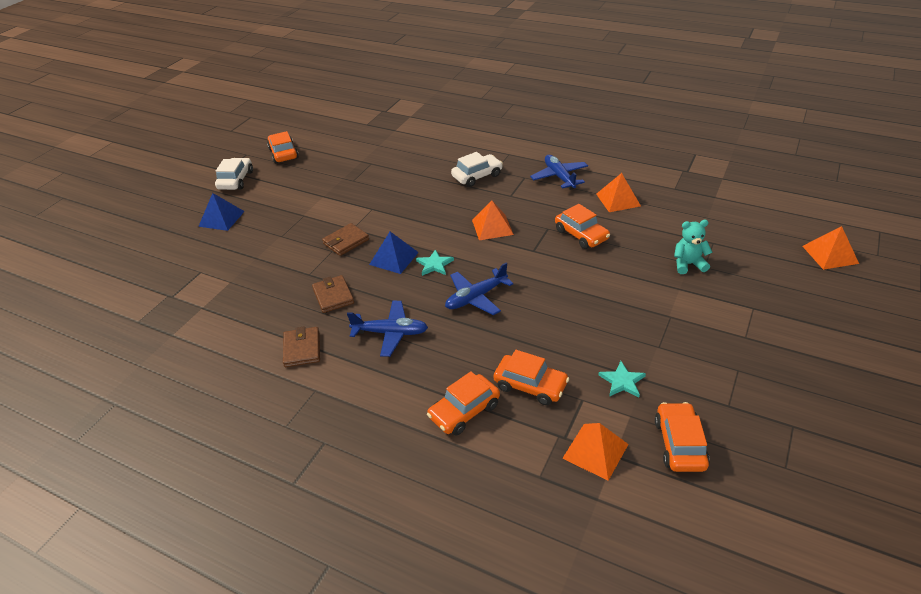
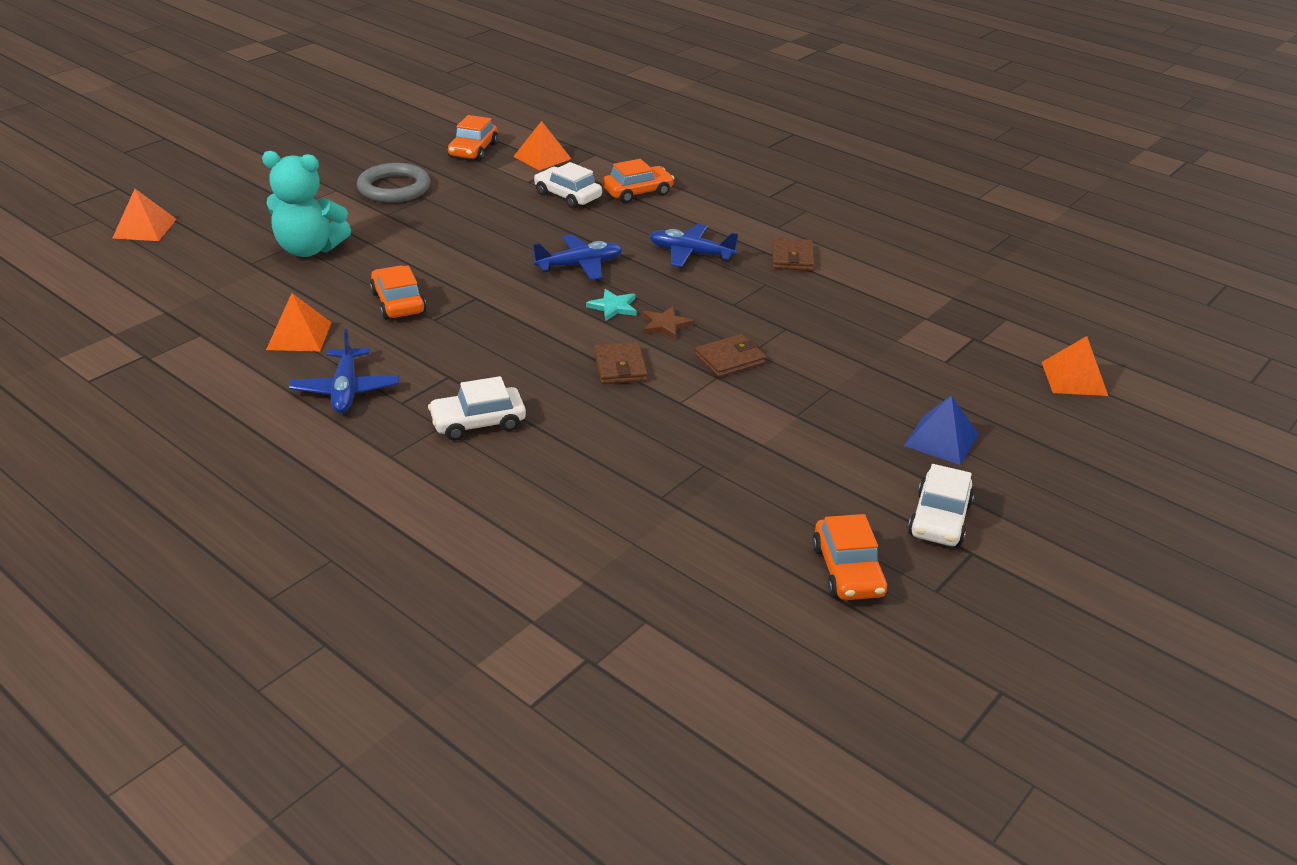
camera: 170 degrees left, 5 degrees down
(333, 296) = (753, 298): brown wallet -> brown wallet (620, 367)
(394, 258) = (665, 325): blue pyramid -> brown star
(492, 227) = (509, 336): orange pyramid -> orange pyramid (1074, 378)
(530, 385) = (567, 196): orange car -> white car
(622, 381) = (483, 185): turquoise star -> none
(688, 264) = (309, 249): turquoise teddy bear -> turquoise teddy bear, size x1.71
(698, 353) = (394, 188): none -> grey ring

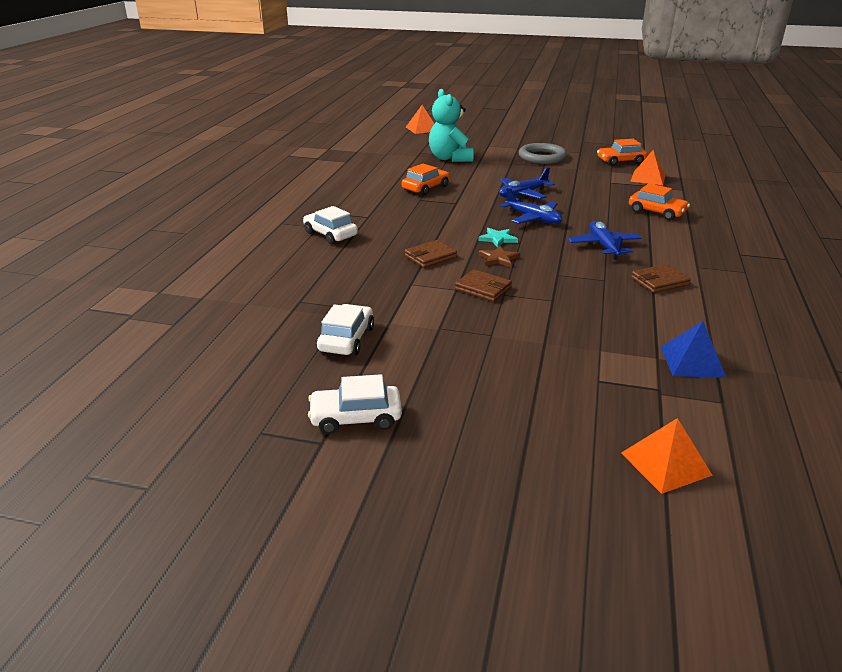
camera: 65 degrees right, 5 degrees down
(299, 335) = (367, 178): orange pyramid -> none
(346, 390) = (330, 199): blue plane -> blue plane (522, 194)
(567, 196) = (612, 195): white car -> white car (346, 339)
(848, 571) = (263, 386): orange car -> none
(941, 439) = (471, 399): blue pyramid -> blue pyramid (692, 361)

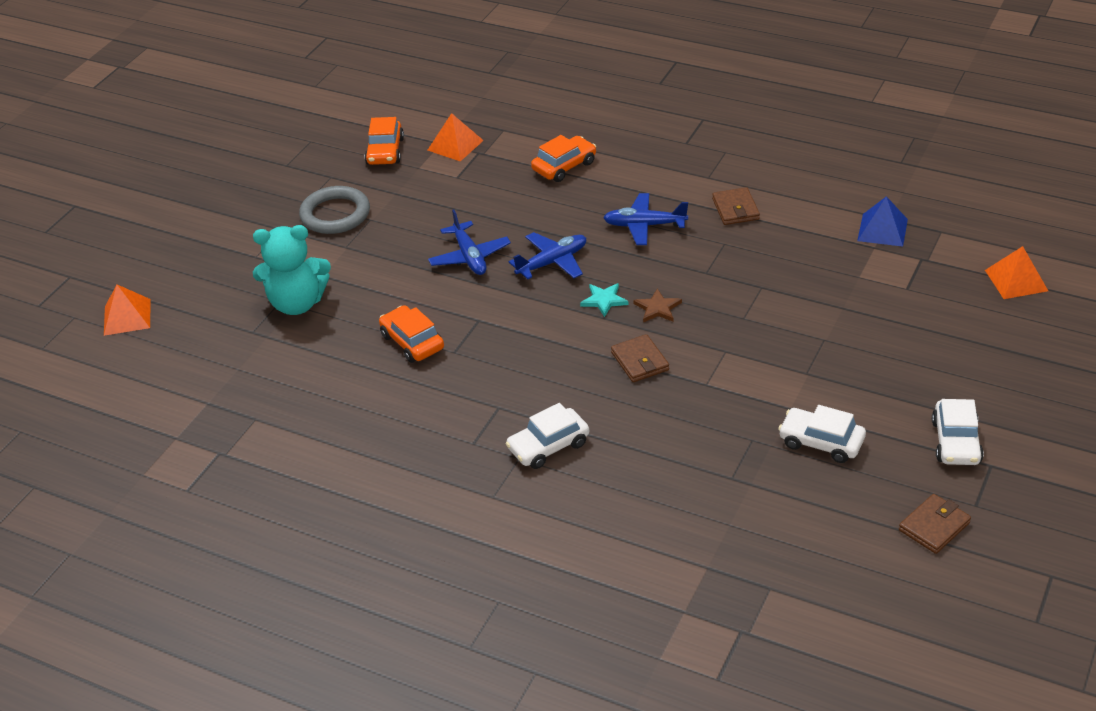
camera: 75 degrees left, 10 degrees up
(483, 289) = (728, 331): brown wallet -> brown wallet (934, 526)

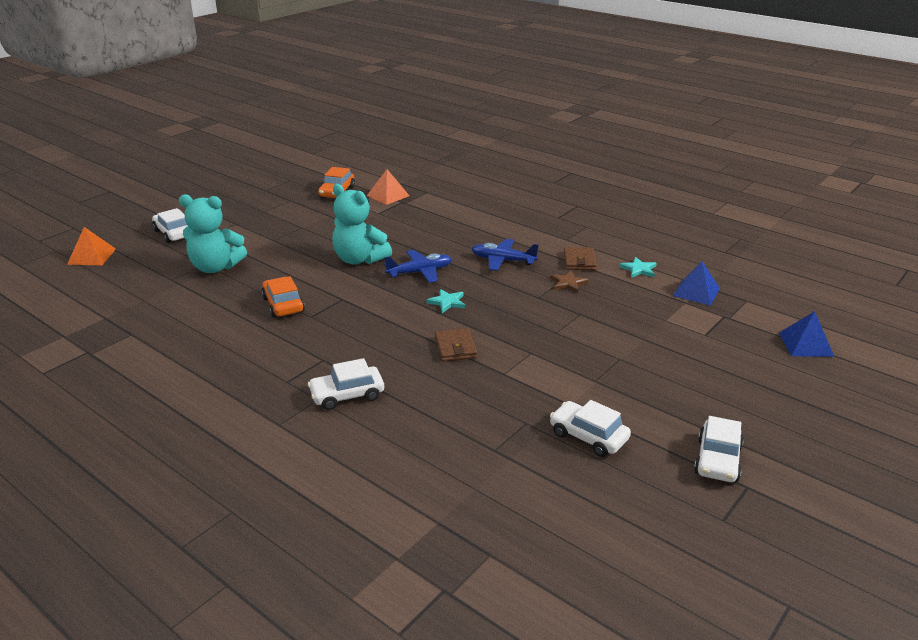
camera: 10 degrees right, 10 degrees down
(210, 260) = (174, 233): none -> white car
(335, 214) = (279, 221): grey ring -> none
(469, 257) = (359, 259): blue plane -> turquoise teddy bear
(564, 166) = (460, 218): orange car -> none
(657, 308) = (488, 314): brown star -> brown star (568, 283)
(808, 208) = (638, 269): none -> turquoise star
(934, 526) = (675, 531): brown wallet -> none
(1016, 280) = (805, 344): orange pyramid -> blue pyramid

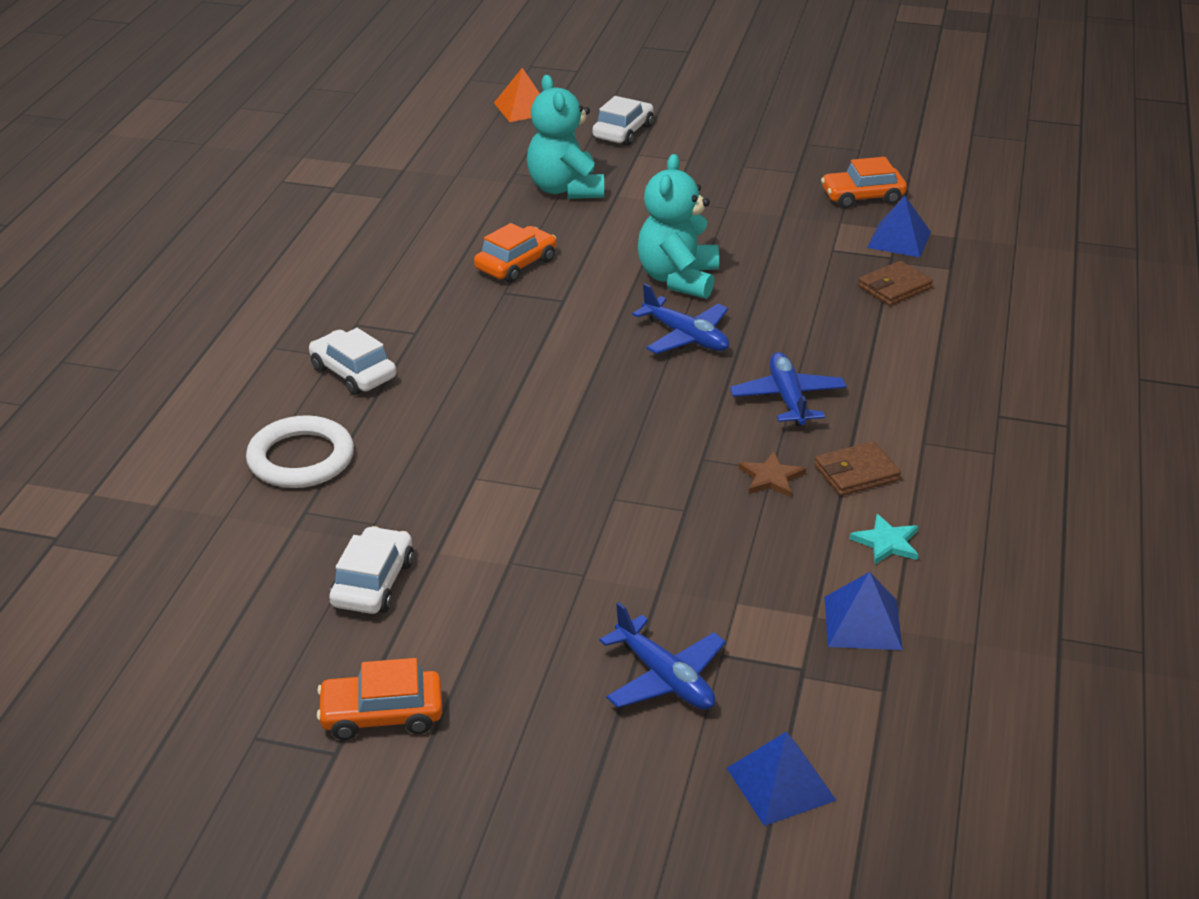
camera: 65 degrees right, 5 degrees up
(388, 195) = (899, 239): orange pyramid -> blue pyramid
(431, 439) = (301, 458): none -> white ring
(447, 302) = (621, 383): turquoise star -> none
(455, 348) = (509, 422): brown wallet -> brown wallet (894, 287)
(717, 460) = (382, 715): white car -> orange car
(718, 356) = (665, 678): none -> blue plane

